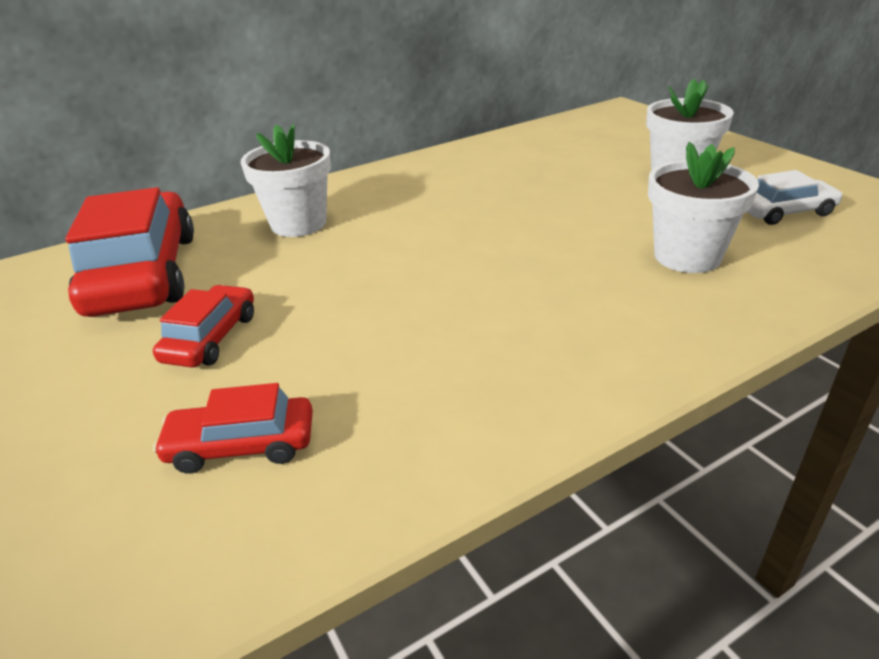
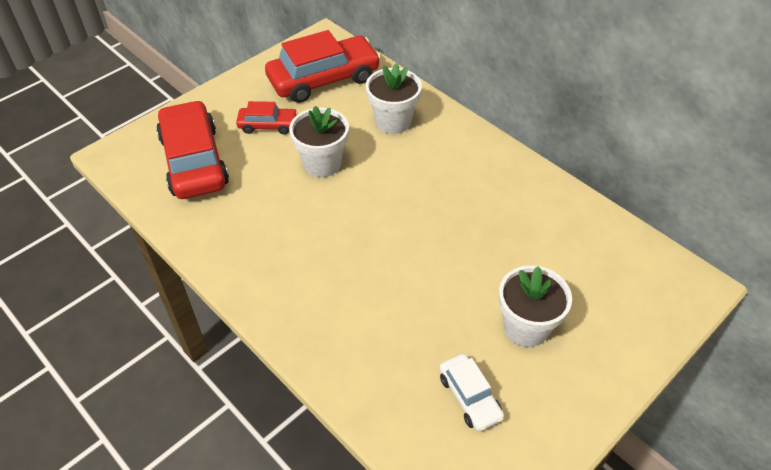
camera: 75 degrees right, 15 degrees up
(241, 445) = (194, 161): red car -> red car, size x1.97
(687, 256) = (382, 325): white flower pot -> white flower pot (322, 163)

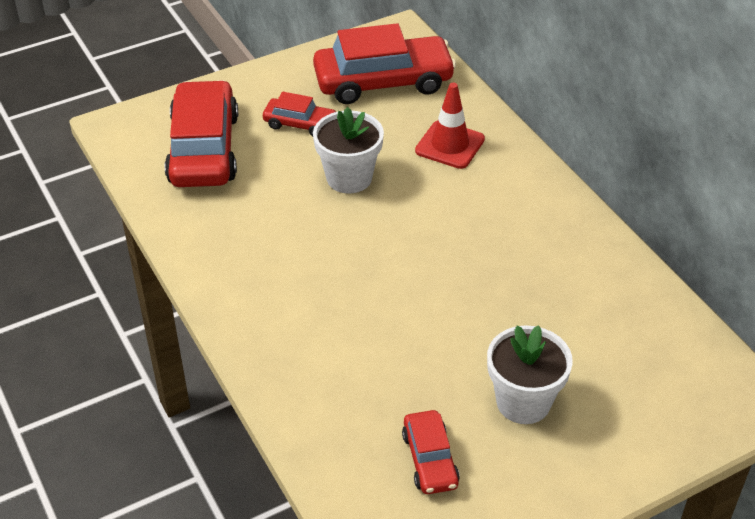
camera: 15 degrees right, 5 degrees down
(393, 121) = (450, 145): white flower pot -> red traffic cone
(469, 397) = (430, 459): white car -> red car

